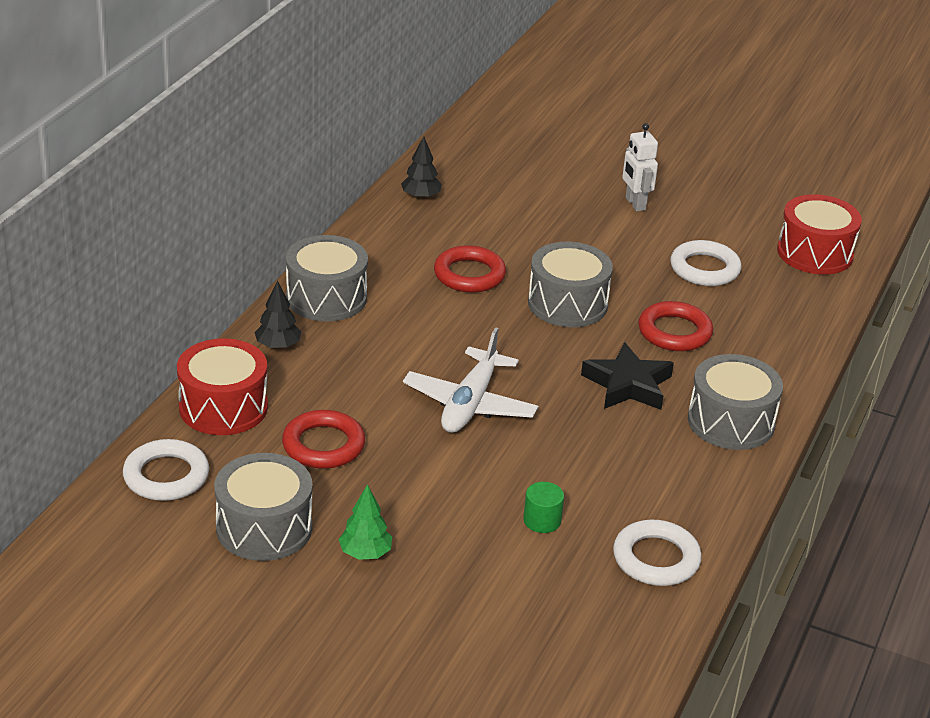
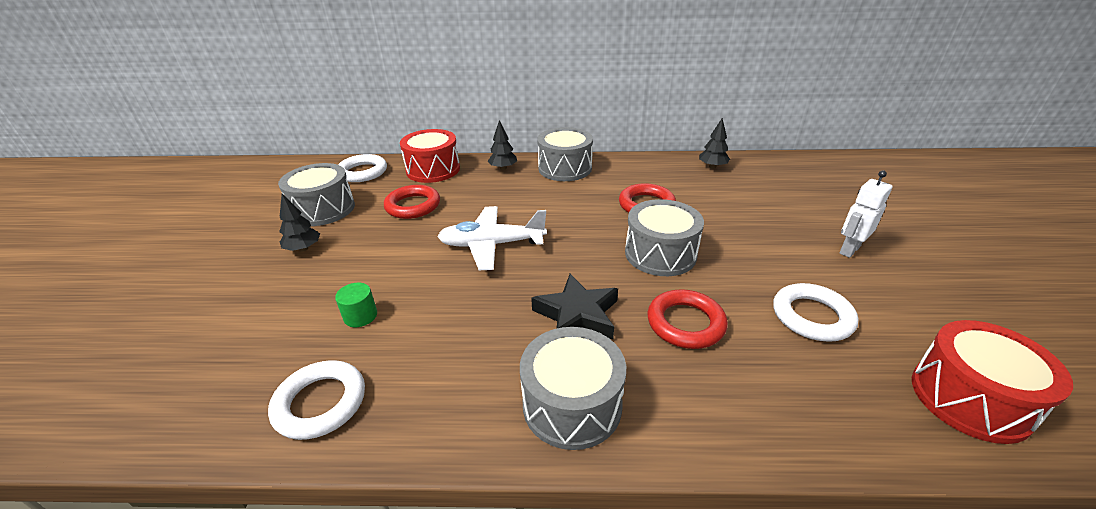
camera: 70 degrees right, 0 degrees up
(365, 553) = (303, 248): green tree -> black tree

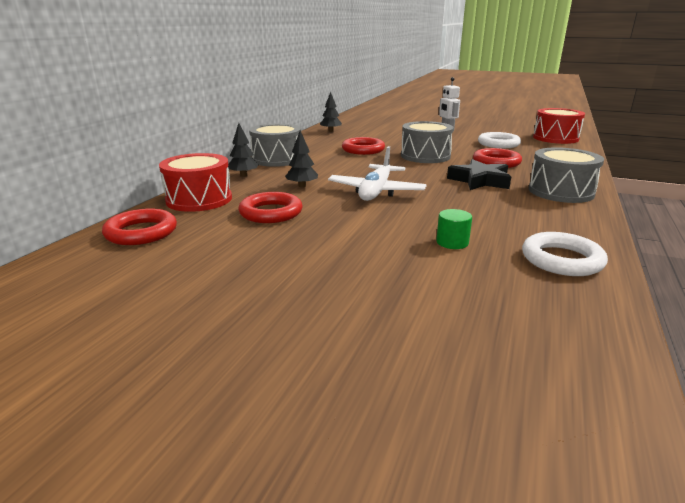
camera: 70 degrees left, 10 degrees down
(303, 248) = (304, 268): black tree -> black tree (302, 186)
(323, 209) = (215, 257): grey drum -> none
(362, 172) = (141, 232): white ring -> red ring

